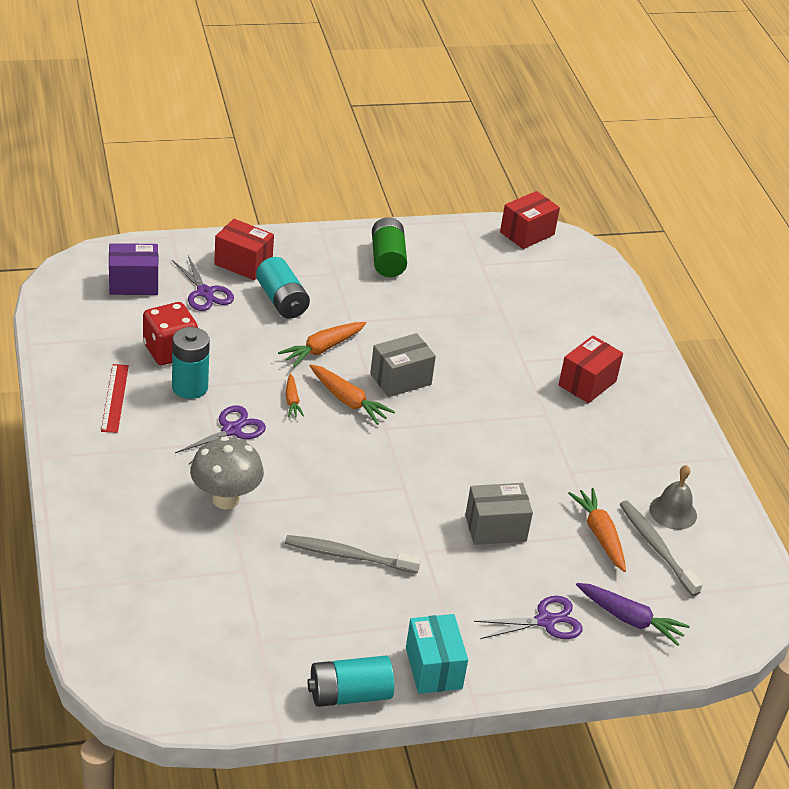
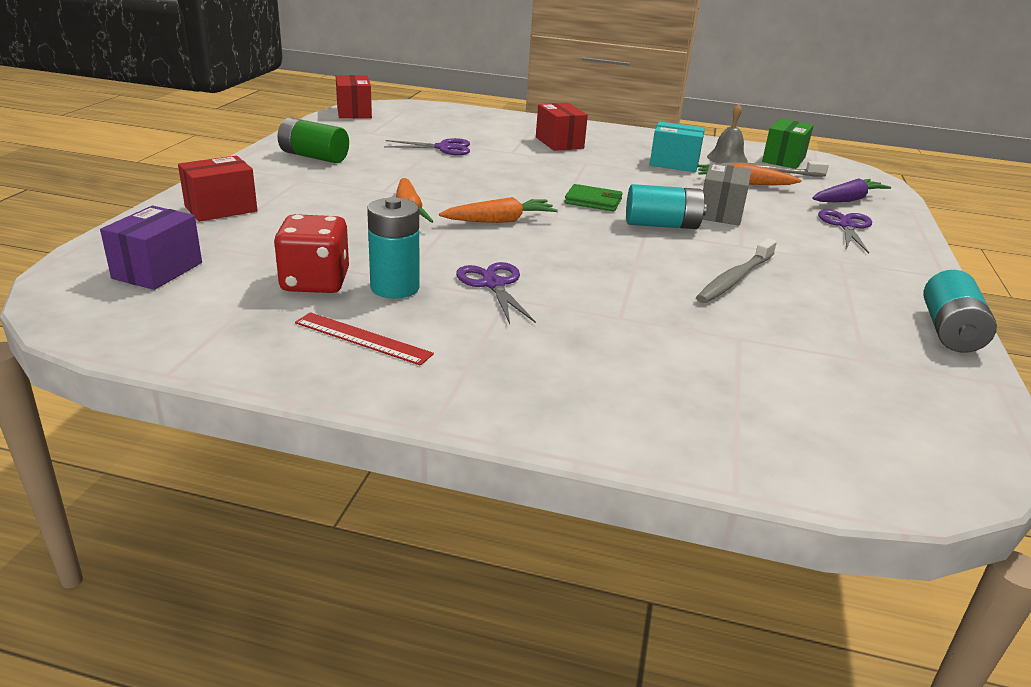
camera: 60 degrees left, 10 degrees down
(205, 293) = (239, 238): purple scissors -> purple scissors (443, 148)
(225, 499) = (611, 317): grey mushroom -> none
(282, 301) = (310, 208): turquoise battery -> turquoise battery (662, 225)
(292, 401) = (474, 244): orange carrot -> none
(400, 379) = (490, 194): grey box -> none
(433, 668) = (907, 283): turquoise box -> turquoise box (674, 163)
(444, 442) = (593, 201): none -> green wallet
(722, 558) = (783, 160): none -> green box

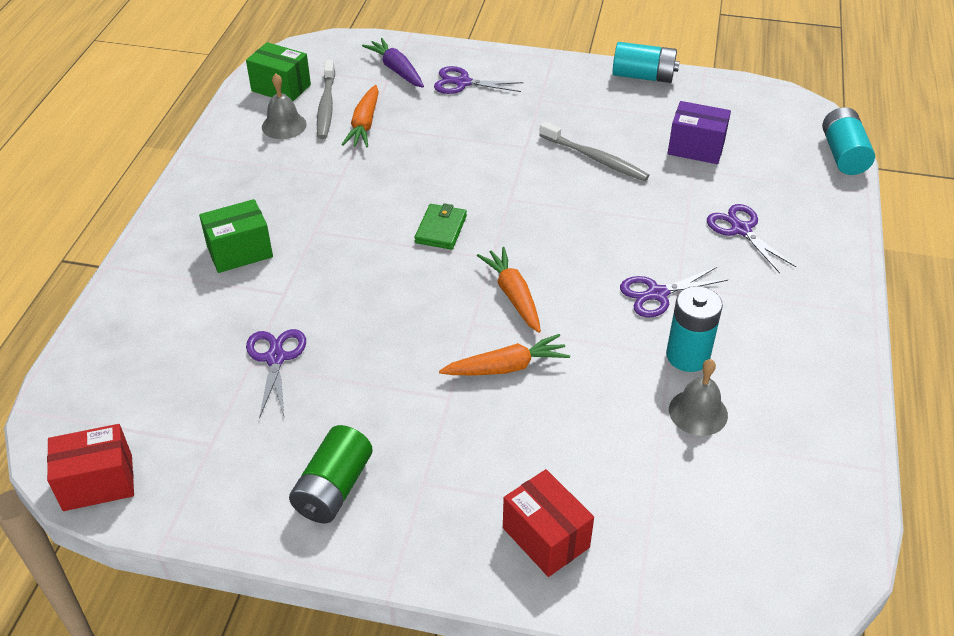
camera: 90 degrees left, 15 degrees up
(158, 270) = (720, 541): purple box -> purple box (696, 148)
(315, 282) = (698, 412): red dice -> grey bell
(363, 338) = (780, 364): red ruler -> none
(559, 143) = (239, 252): red box -> green box
(613, 353) = (741, 229): none -> purple scissors
(662, 225) = (492, 188): turquoise battery -> turquoise battery (843, 154)
(674, 163) = (307, 164): turquoise box -> none
(720, 213) = (450, 149): grey box -> none

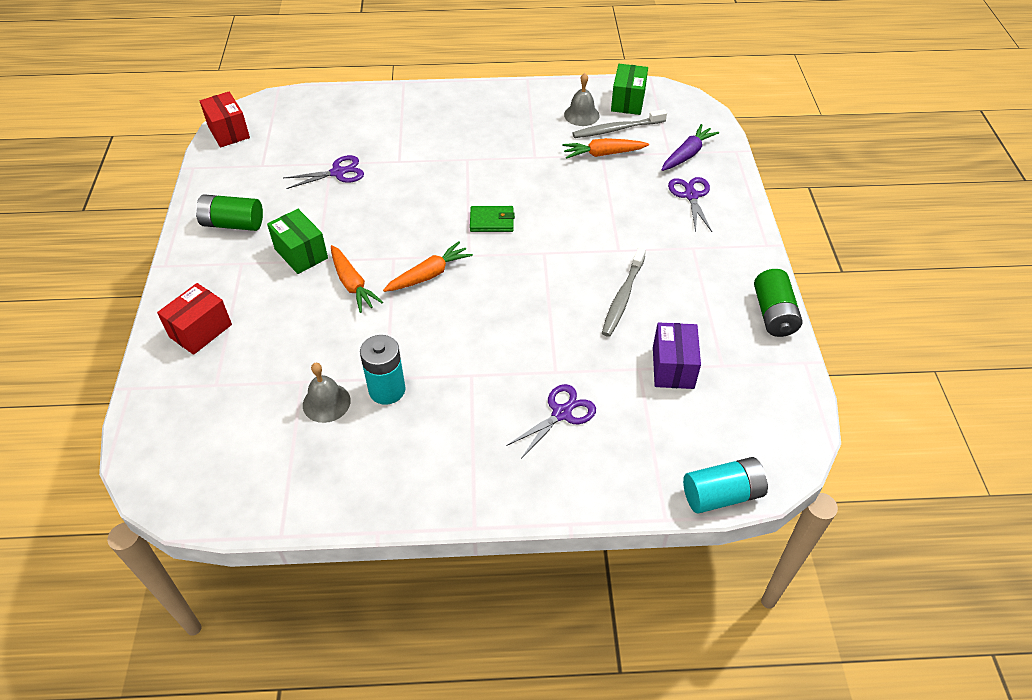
camera: 75 degrees right, 5 degrees up
(239, 252) = (434, 131): green box -> green box (301, 253)
(643, 76) = (773, 314): turquoise battery -> green battery
(657, 294) = (455, 362): purple scissors -> none

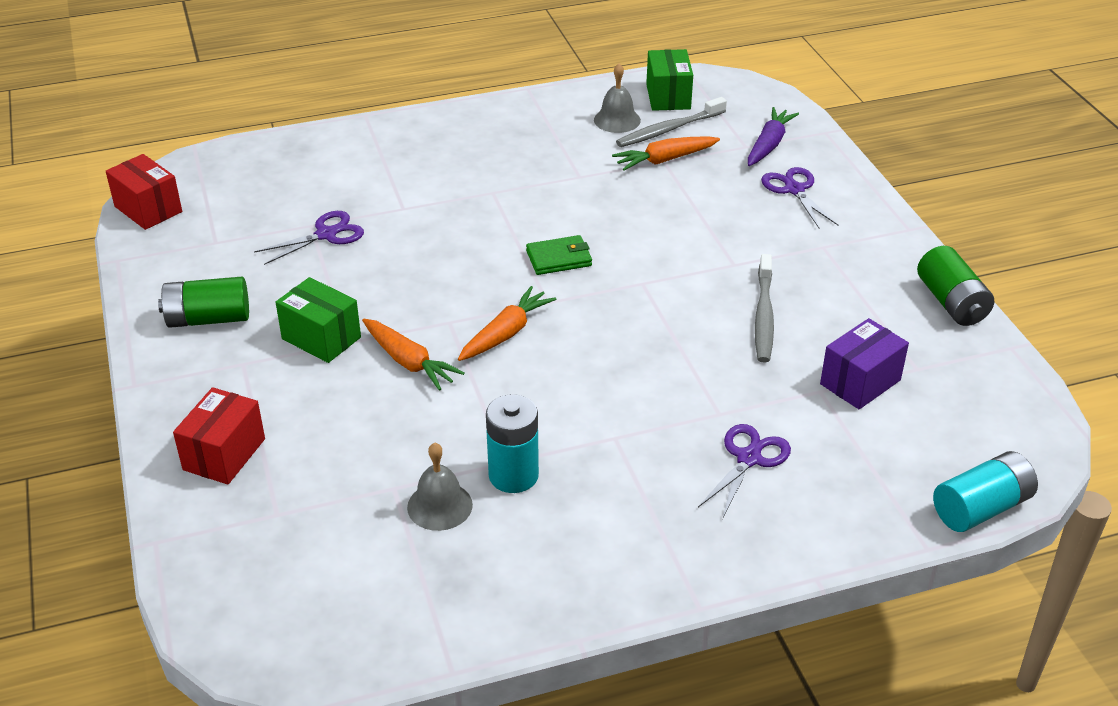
camera: 15 degrees left, 10 degrees down
(673, 367) = (860, 382): purple box -> purple box turned 60 degrees clockwise

